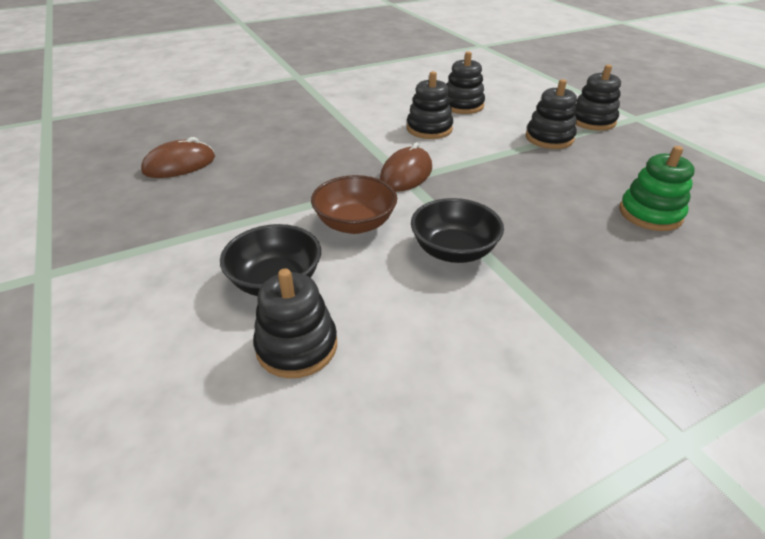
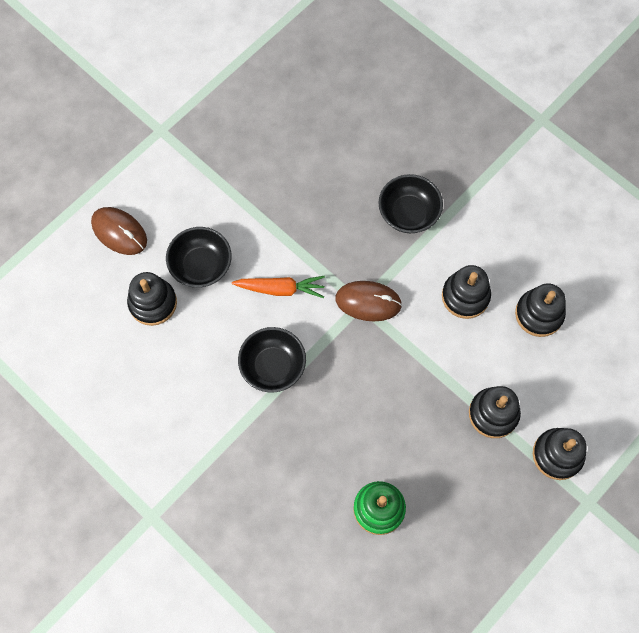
camera: 70 degrees right, 30 degrees up
(179, 165) = (312, 123): brown mouse -> brown mouse (119, 232)
(328, 137) = (408, 213): none -> black bowl
(355, 224) = (281, 289): brown bowl -> orange carrot

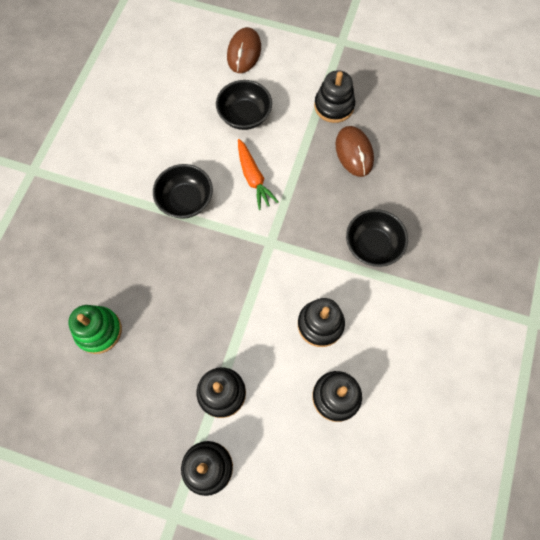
camera: 65 degrees right, 0 degrees up
(153, 303) = (198, 98): black stacking toy -> black stacking toy (334, 106)
(368, 302) = (275, 247): brown mouse -> brown mouse (354, 152)

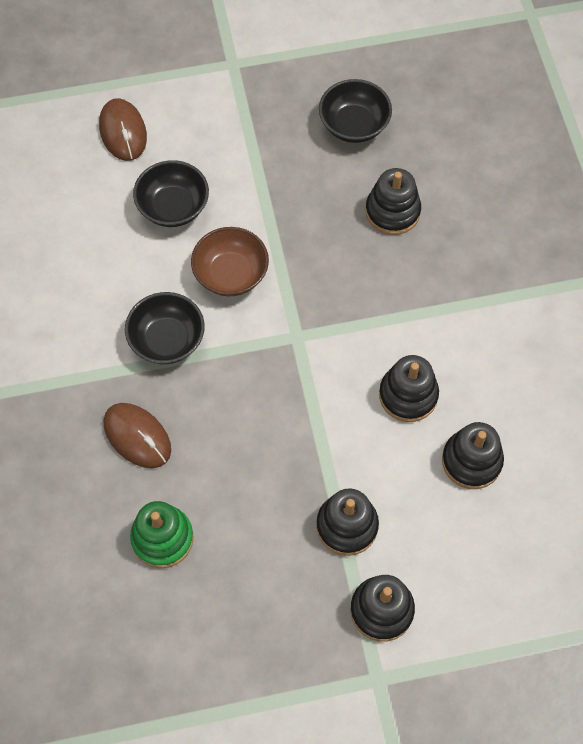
camera: 30 degrees left, 5 degrees down
(253, 178) = (231, 274): orange carrot -> brown bowl
(334, 106) = (271, 145): black stacking toy -> black stacking toy (392, 211)
(354, 152) = (328, 187): brown mouse -> brown mouse (137, 436)
(372, 246) = (412, 281): black bowl -> black bowl (354, 125)

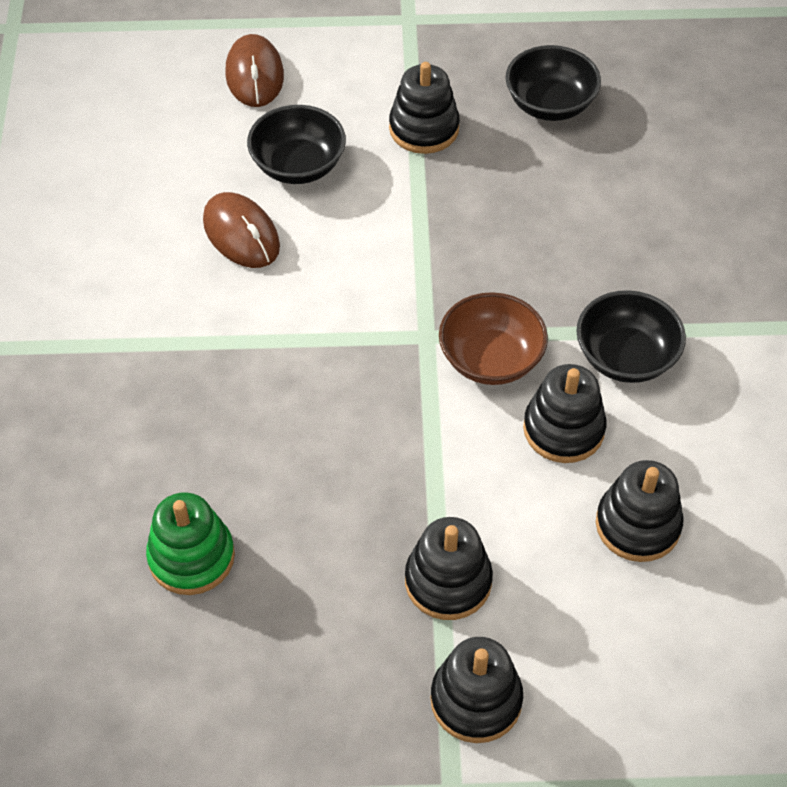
camera: 10 degrees right, 10 degrees down
(137, 436) = (188, 426): brown mouse -> brown mouse (241, 234)
(167, 340) = (255, 316): black bowl -> black bowl (625, 357)
(231, 274) = (355, 251): brown bowl -> brown bowl (490, 359)
(392, 211) = (582, 208): black stacking toy -> black stacking toy (424, 128)

